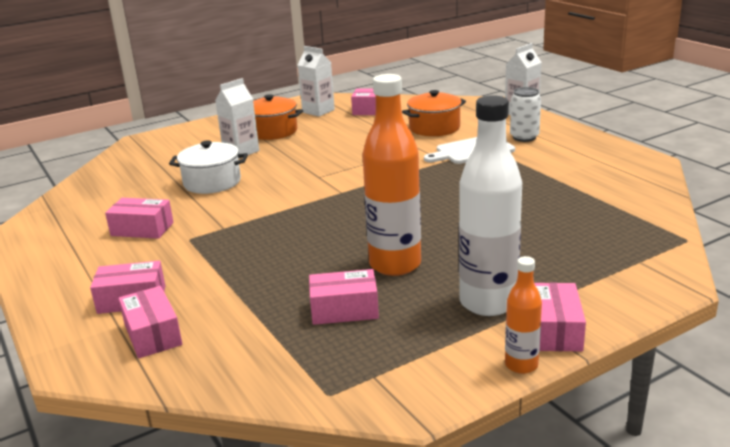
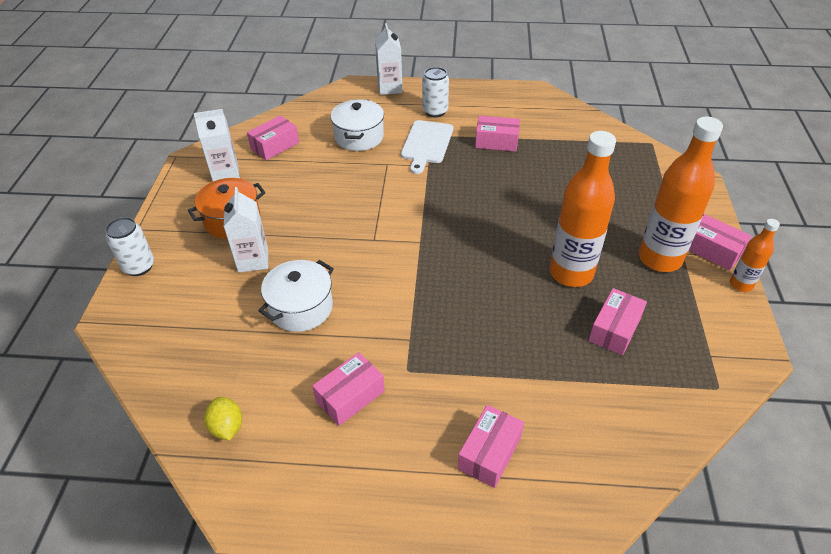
camera: 55 degrees left, 20 degrees up
(79, 204) = (227, 427): none -> yellow lemon
(153, 334) = (563, 459): pink box -> pink box (496, 142)
(193, 128) = (139, 266): none -> white can
(434, 128) = (359, 137): orange pot -> white pot
(488, 303) = (659, 259): white bottle -> orange bottle

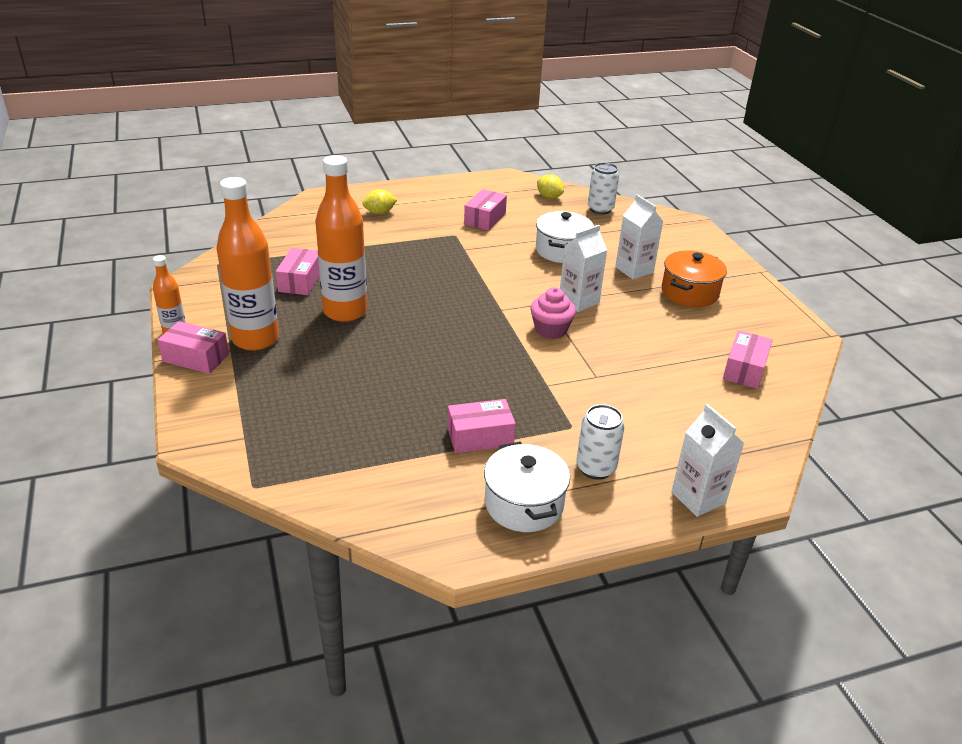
camera: 155 degrees right, 10 degrees down
(139, 266) = (717, 250): white can -> white can (600, 209)
(225, 173) = (755, 330): white carton -> white carton (579, 301)
(359, 137) = (661, 403): white pot -> white pot (524, 504)
(390, 210) = (551, 330): none -> pink cupcake
(426, 144) = (569, 412): white cutting board -> none
(489, 453) = (379, 213): pink box -> yellow lemon

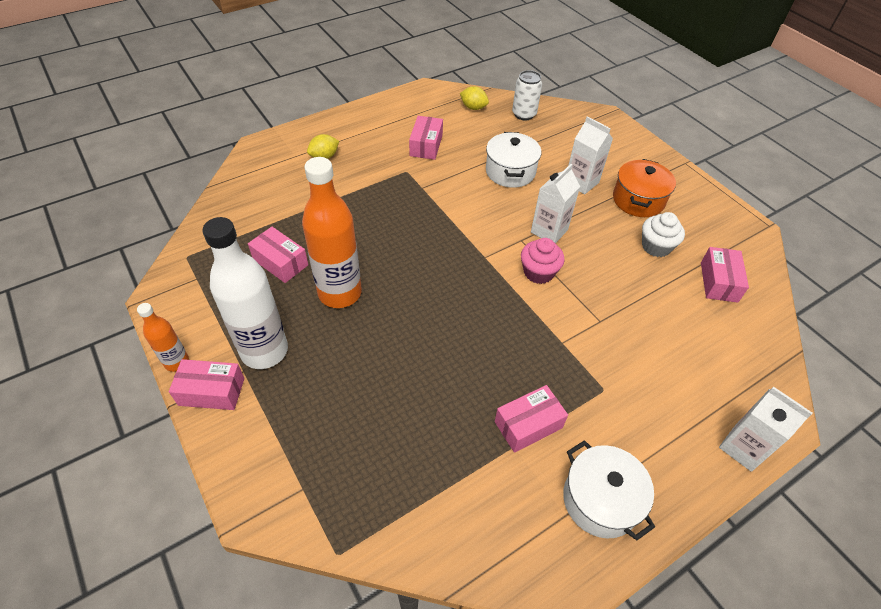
camera: 15 degrees left, 15 degrees up
(256, 339) = (264, 351): orange bottle -> white bottle
(300, 281) = (280, 262): pink box -> pink box turned 45 degrees counterclockwise
(595, 468) = (644, 436): white can -> none
(689, 331) = (656, 246): none -> white cupcake

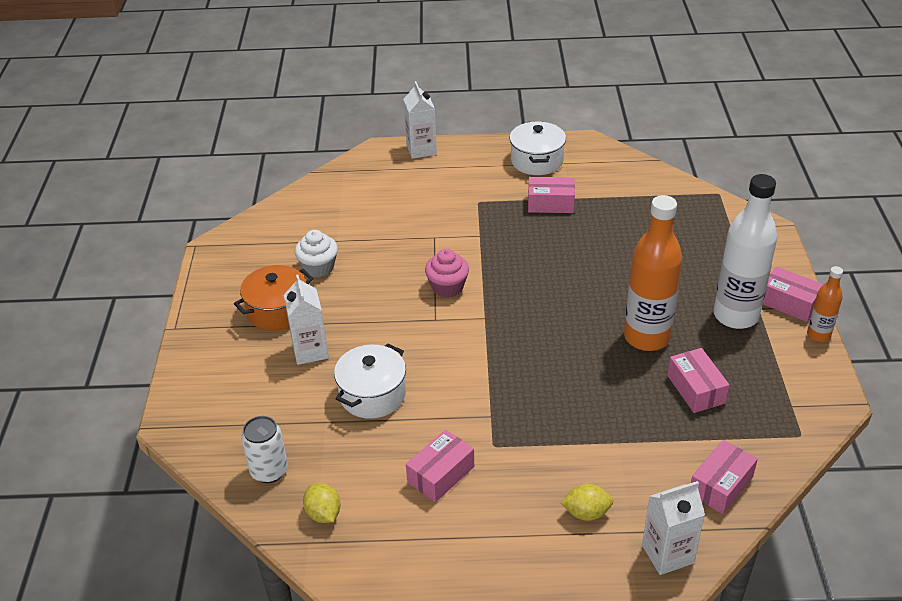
camera: 145 degrees left, 10 degrees down
(549, 231) = (400, 316): white carton -> white carton (667, 554)
(719, 282) = (305, 226): pink box -> pink box (720, 485)

